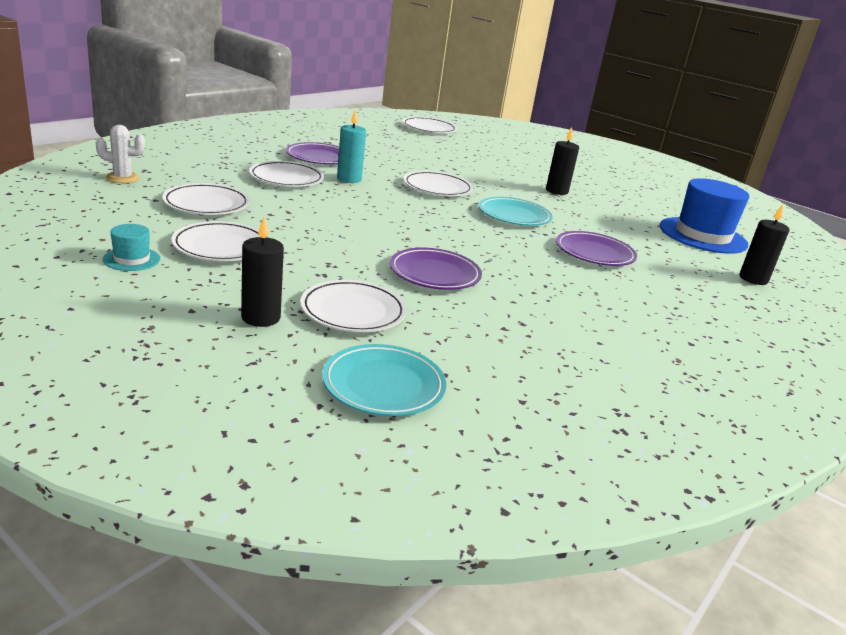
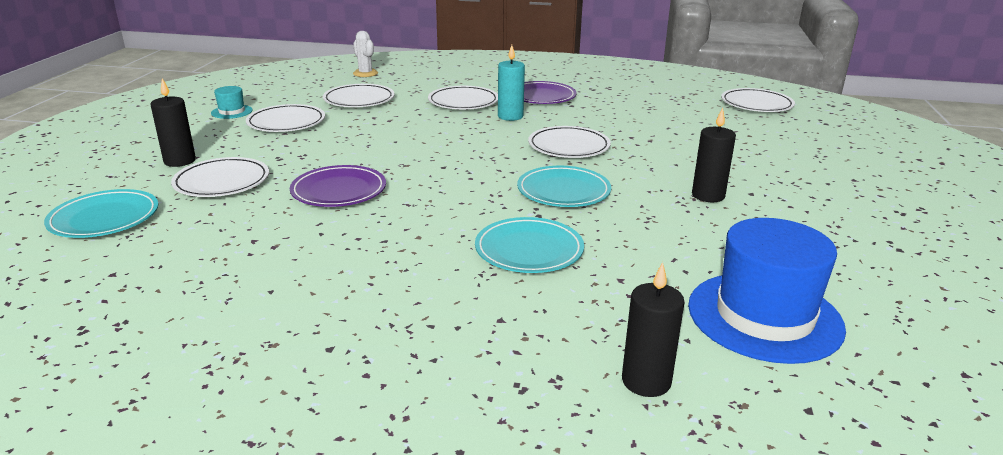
camera: 65 degrees right, 0 degrees up
(594, 253) = (529, 250): purple plate -> turquoise plate

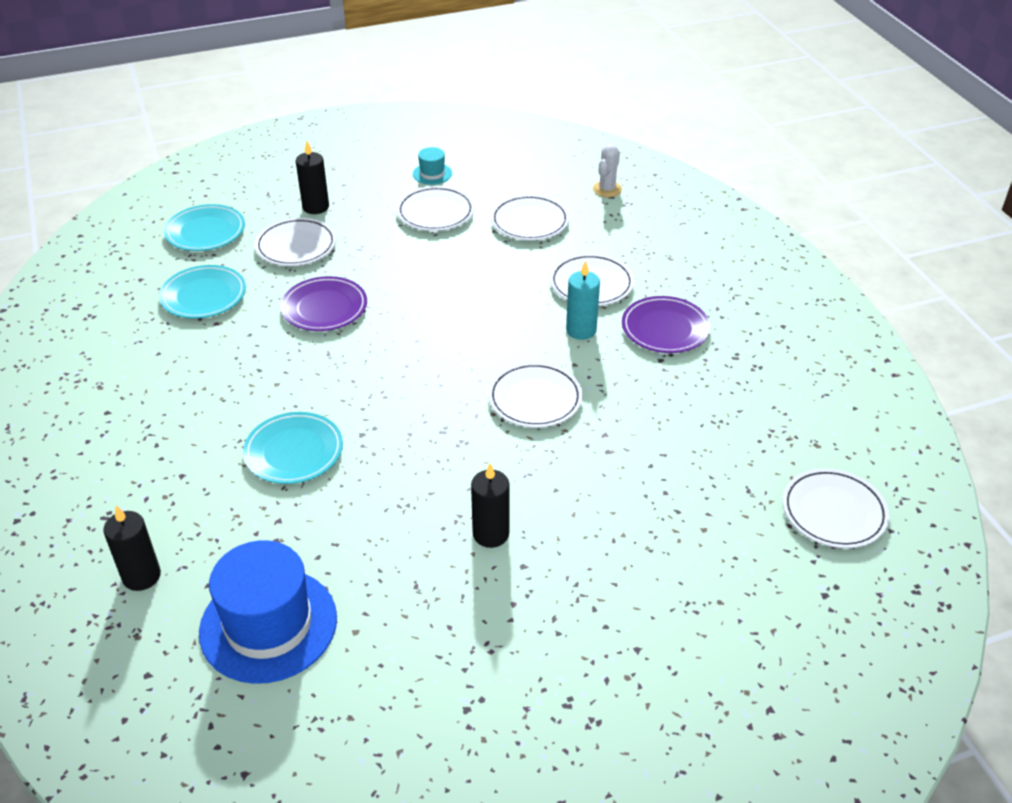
camera: 60 degrees right, 15 degrees up
(563, 191) = (423, 432): turquoise plate -> turquoise plate (203, 296)

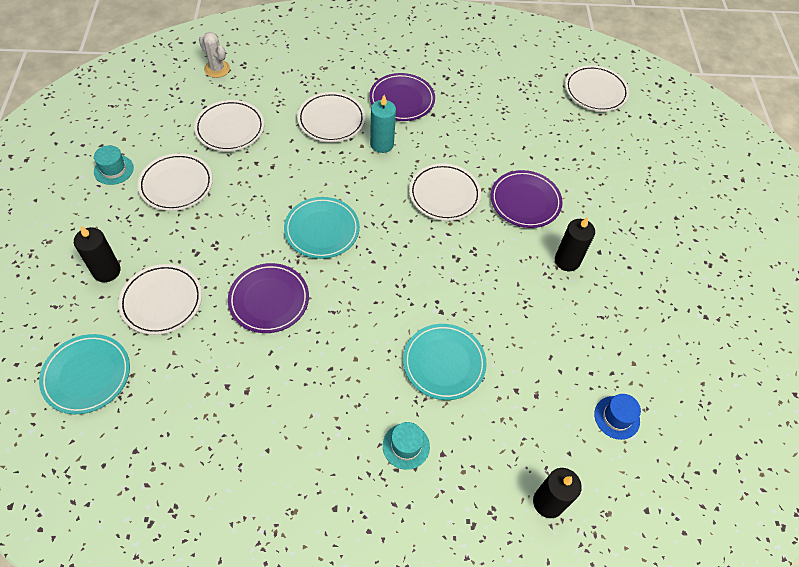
camera: 75 degrees left, 15 degrees up
(184, 445) = (406, 446): none -> turquoise hat
(203, 296) = (197, 395): turquoise plate -> turquoise plate (322, 230)
(268, 625) = (617, 417): blue hat -> blue hat, size x0.45
(568, 474) = (525, 201): none -> purple plate

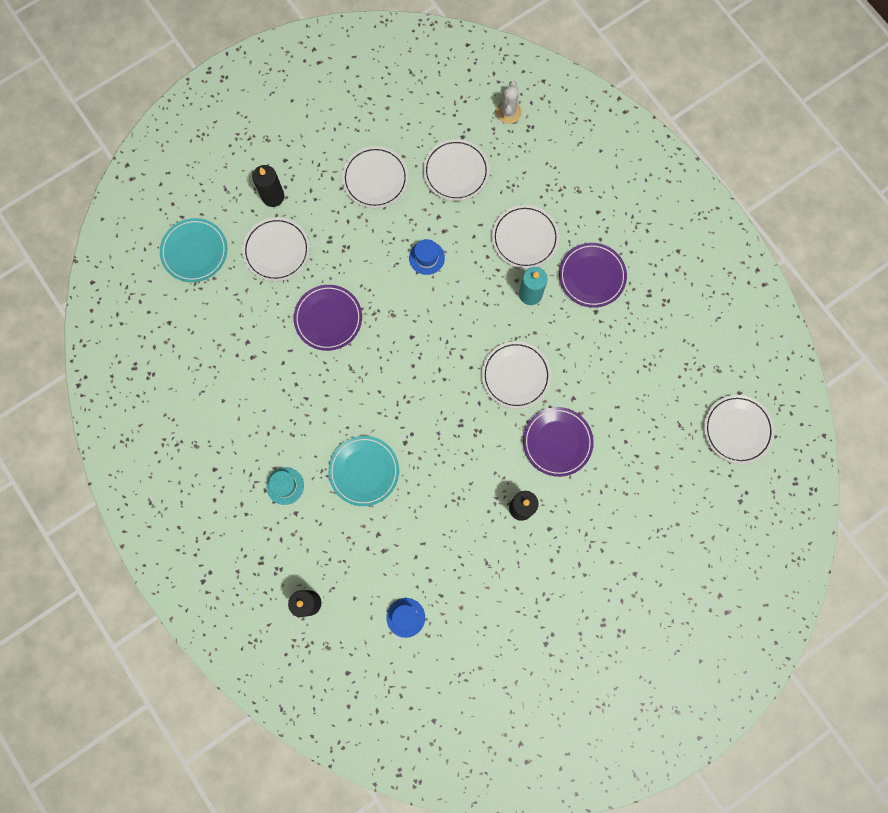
camera: 60 degrees right, 20 degrees up
(113, 170) = (355, 126): turquoise hat -> none
(284, 192) = (426, 257): none -> blue hat
(322, 230) = (413, 310): turquoise plate -> none

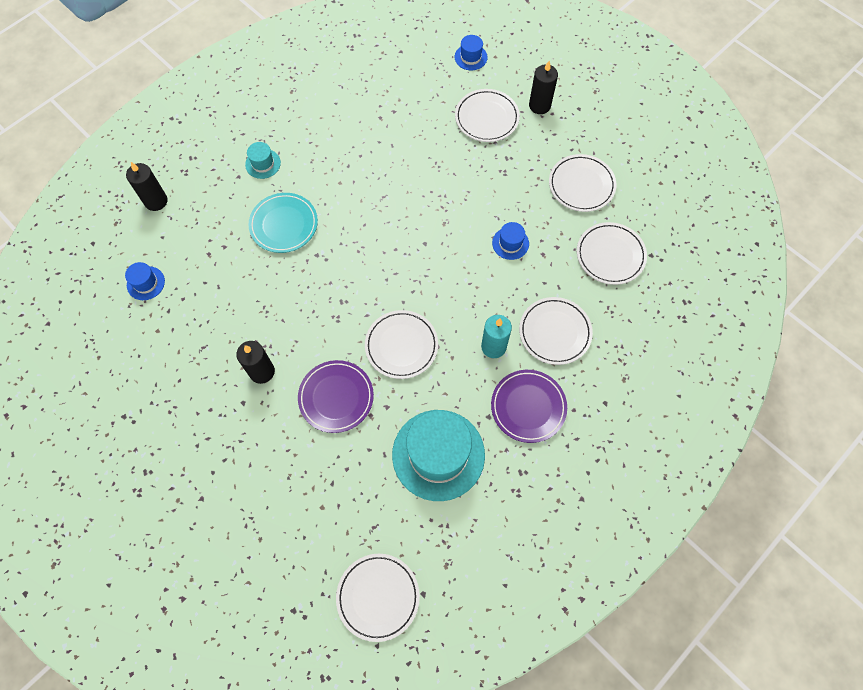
camera: 80 degrees right, 10 degrees down
(194, 251) = (471, 57): turquoise plate -> blue hat
(328, 318) = (429, 170): purple plate -> none
(508, 112) = (693, 294): white cactus -> none
(624, 360) = (438, 454): none -> turquoise hat

